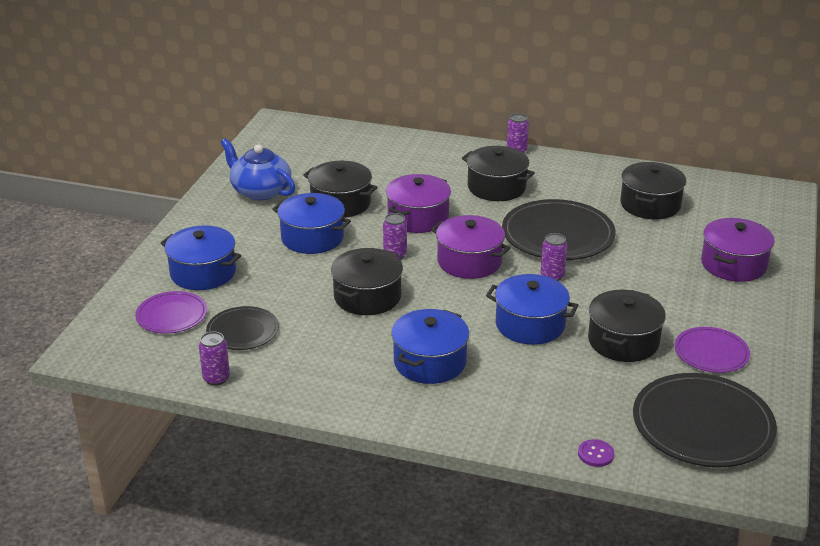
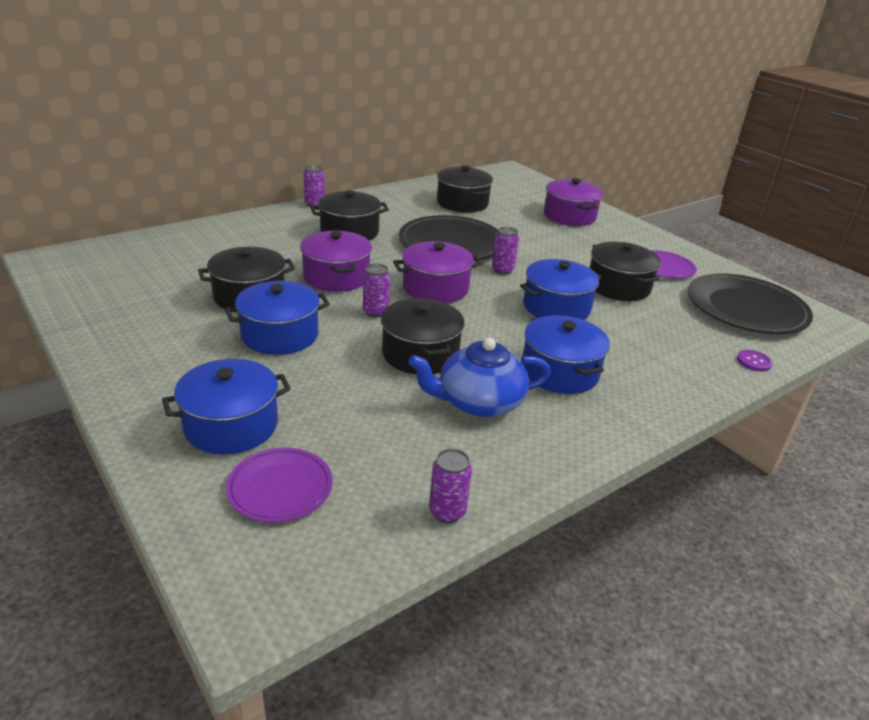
camera: 55 degrees left, 0 degrees up
(243, 331) = (381, 451): black plate -> none
(260, 191) = (146, 322): blue teapot -> blue teapot (478, 402)

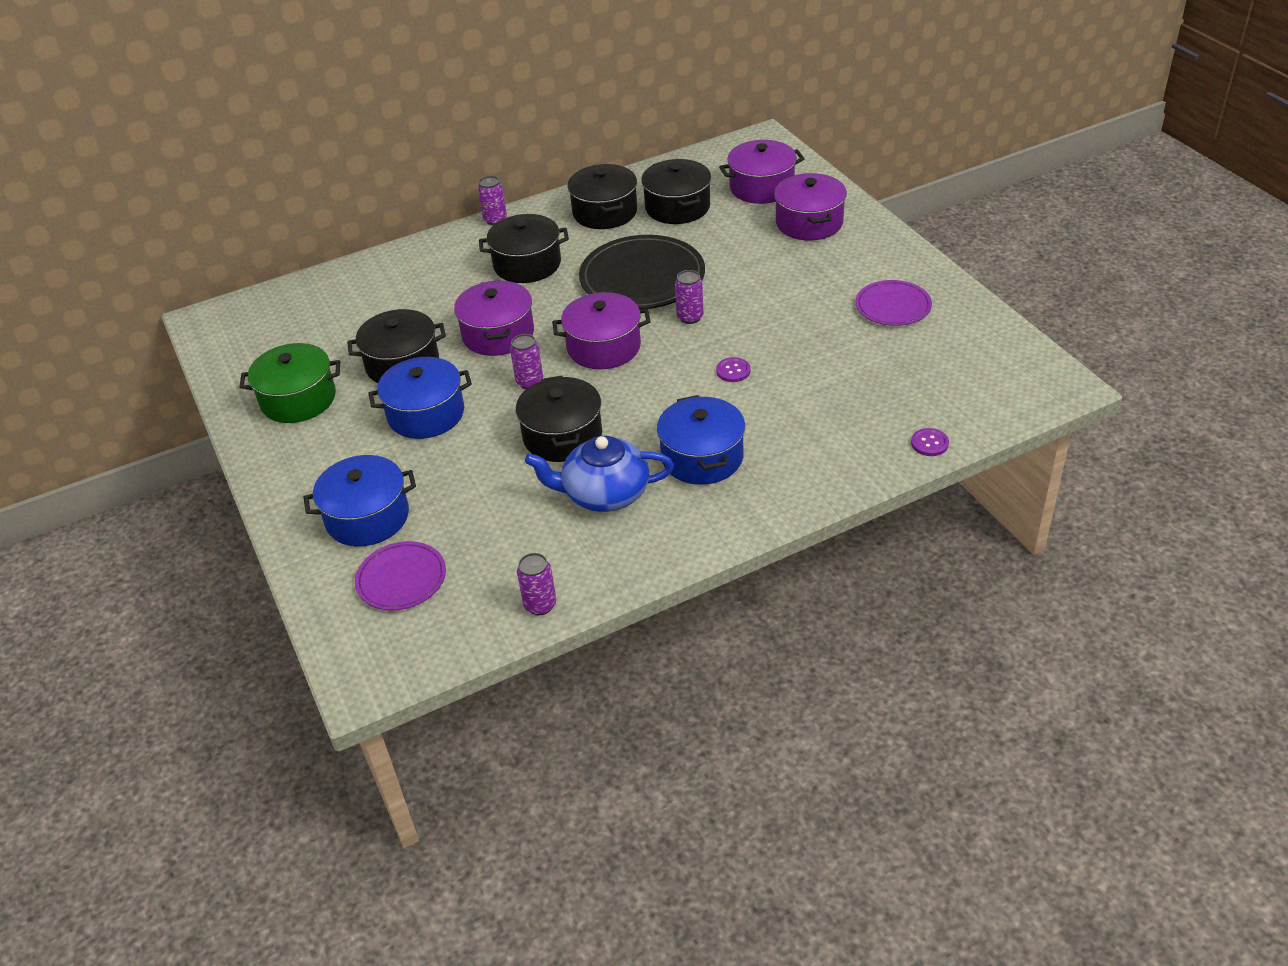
camera: 15 degrees right, 10 degrees up
(145, 321) = (298, 399): none -> green pot
(522, 195) = (761, 187): none -> purple pot
(556, 307) = (733, 371): blue pot -> purple button
(618, 286) = (821, 338): black pot -> black pot (605, 212)
(746, 308) = (965, 368): black plate -> none

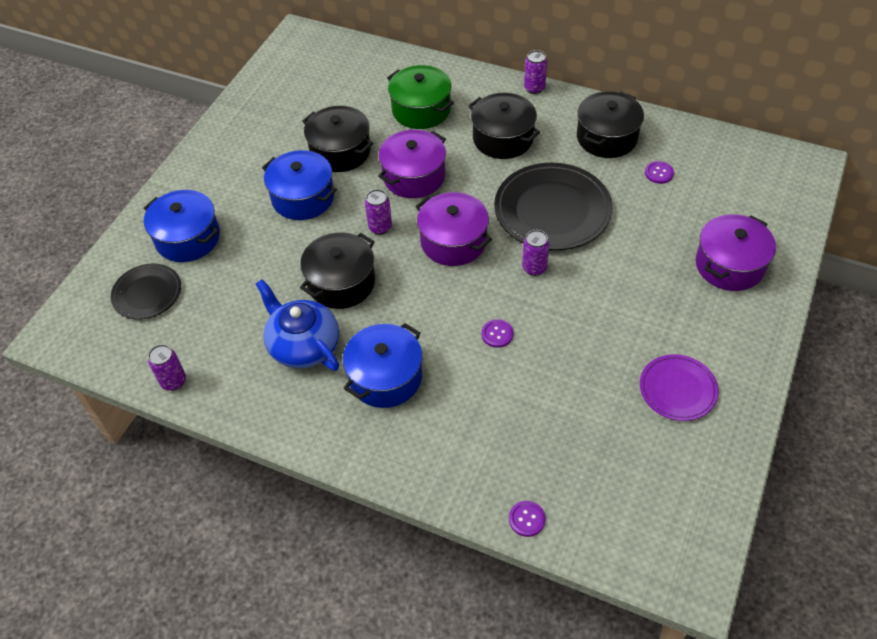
camera: 50 degrees right, 10 degrees up
(298, 399) = (265, 128): green pot -> green pot (421, 110)
(401, 579) = (147, 293): purple plate -> black plate
(677, 207) = (659, 173): black pot -> purple button
(761, 187) = (742, 205): purple pot -> none

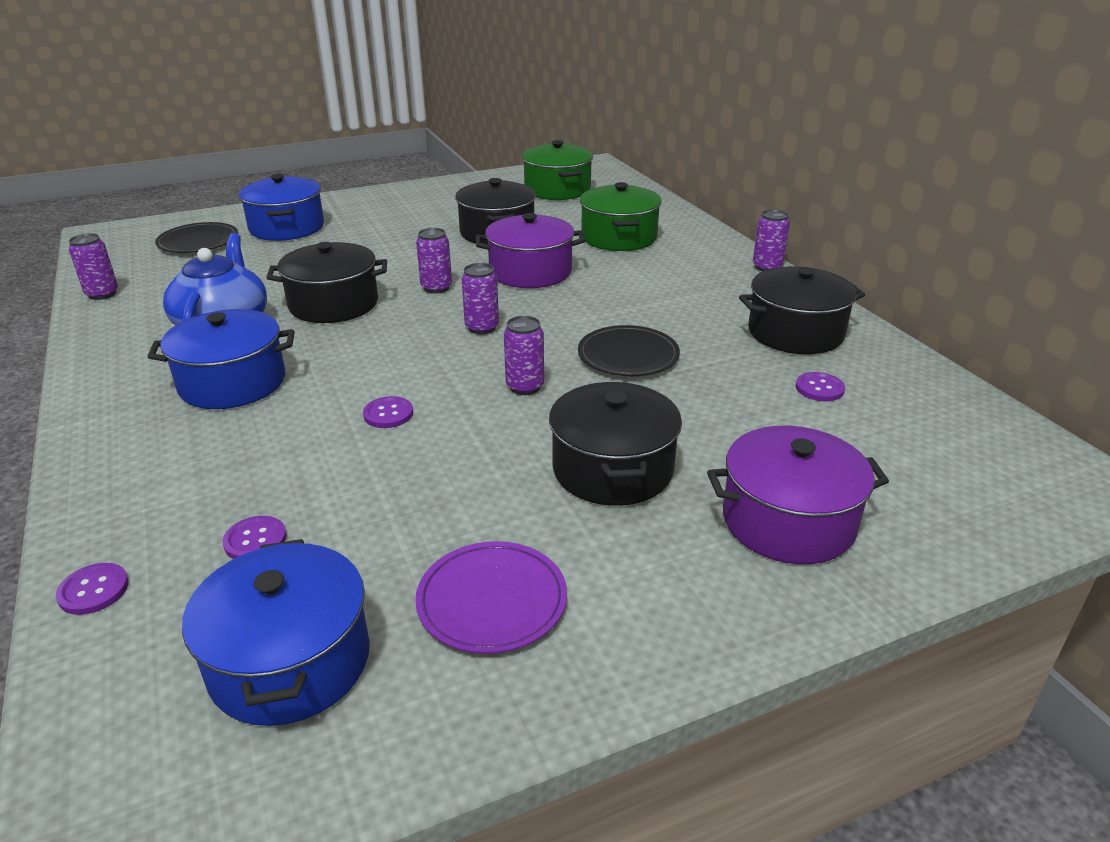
camera: 40 degrees right, 20 degrees down
(303, 198) = (412, 244): blue pot -> blue pot (290, 661)
(315, 80) = (557, 190): none -> green pot
(453, 241) = (482, 328): purple pot -> purple can
(503, 138) = (668, 285): black pot -> black pot (612, 469)
(551, 443) = (255, 540): none -> purple button
(552, 210) = (628, 355): black plate -> black plate, size x0.57

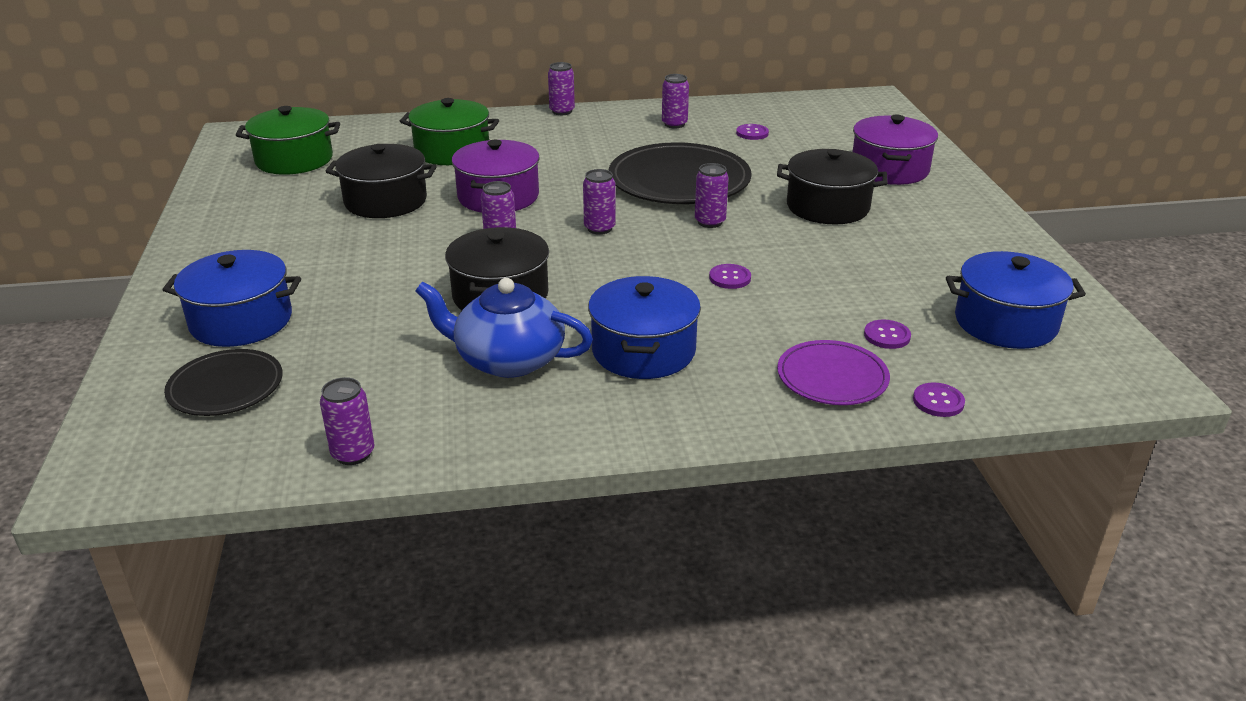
camera: 75 degrees left, 0 degrees up
(492, 600) = (953, 258): purple plate -> purple plate (832, 377)
(628, 355) = (679, 180): black plate -> black plate, size x1.76
(795, 333) = (674, 124): black pot -> purple can

